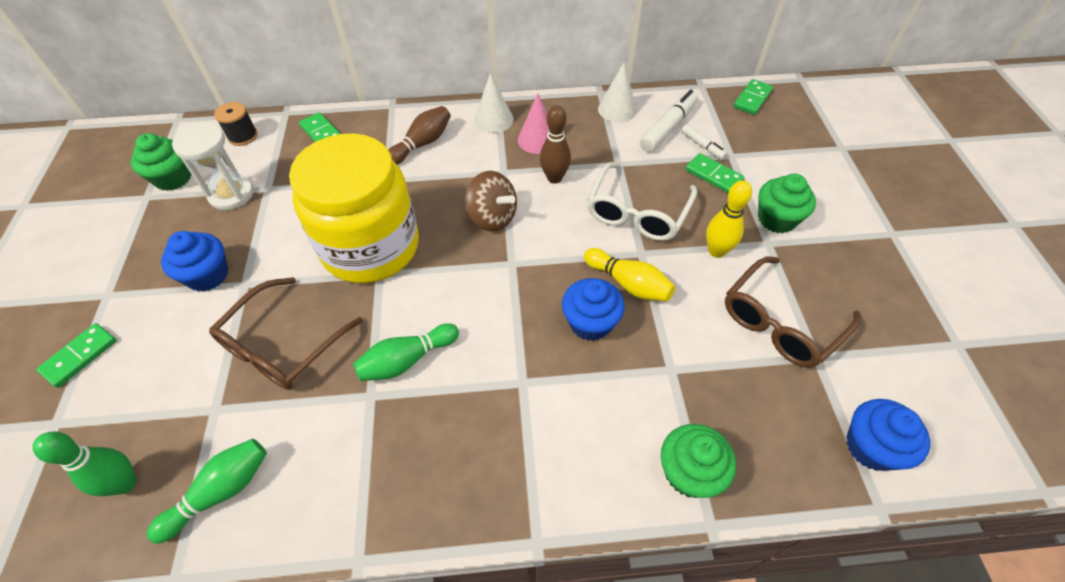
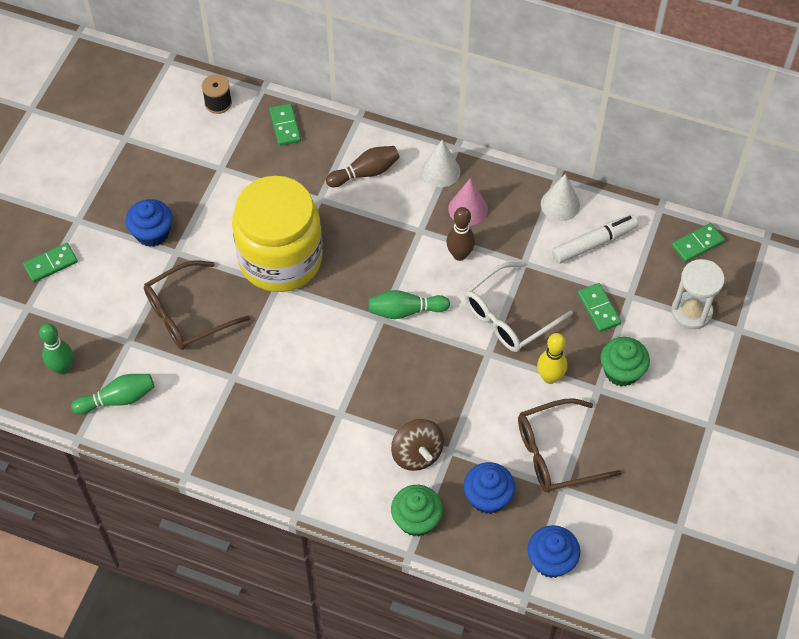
camera: 25 degrees right, 5 degrees up
(173, 178) = (150, 127): green cupcake -> none
(231, 194) = (191, 163): white hourglass -> white hourglass (691, 312)
(407, 360) = (268, 363): green bowling pin -> green bowling pin (405, 311)
(492, 217) = (388, 271): brown spinning top -> brown spinning top (417, 454)
(590, 322) = (413, 392): blue cupcake -> blue cupcake (488, 497)
(628, 284) = (461, 374): yellow bowling pin -> none
(702, 146) = (611, 275): white marker -> none

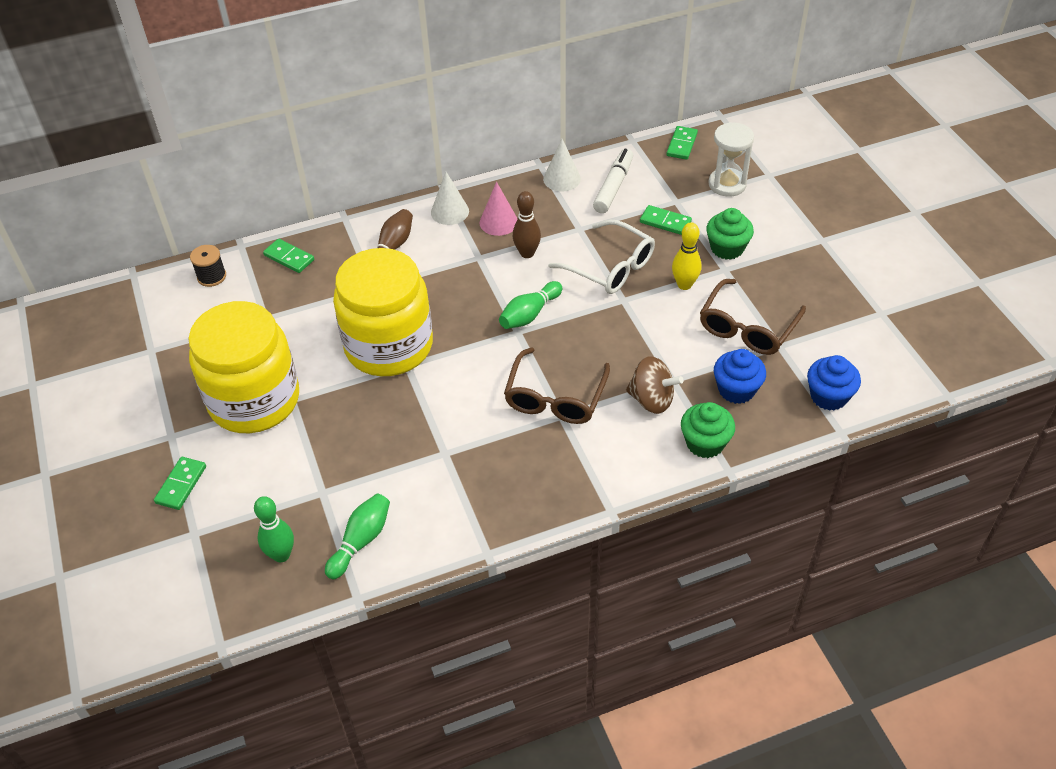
camera: 40 degrees left, 10 degrees down
(152, 233) = (254, 400): blue cupcake -> yellow jar
(188, 314) = (353, 435): brown glasses -> brown glasses (555, 397)
(509, 316) = (610, 267): white glasses -> white glasses turned 60 degrees counterclockwise

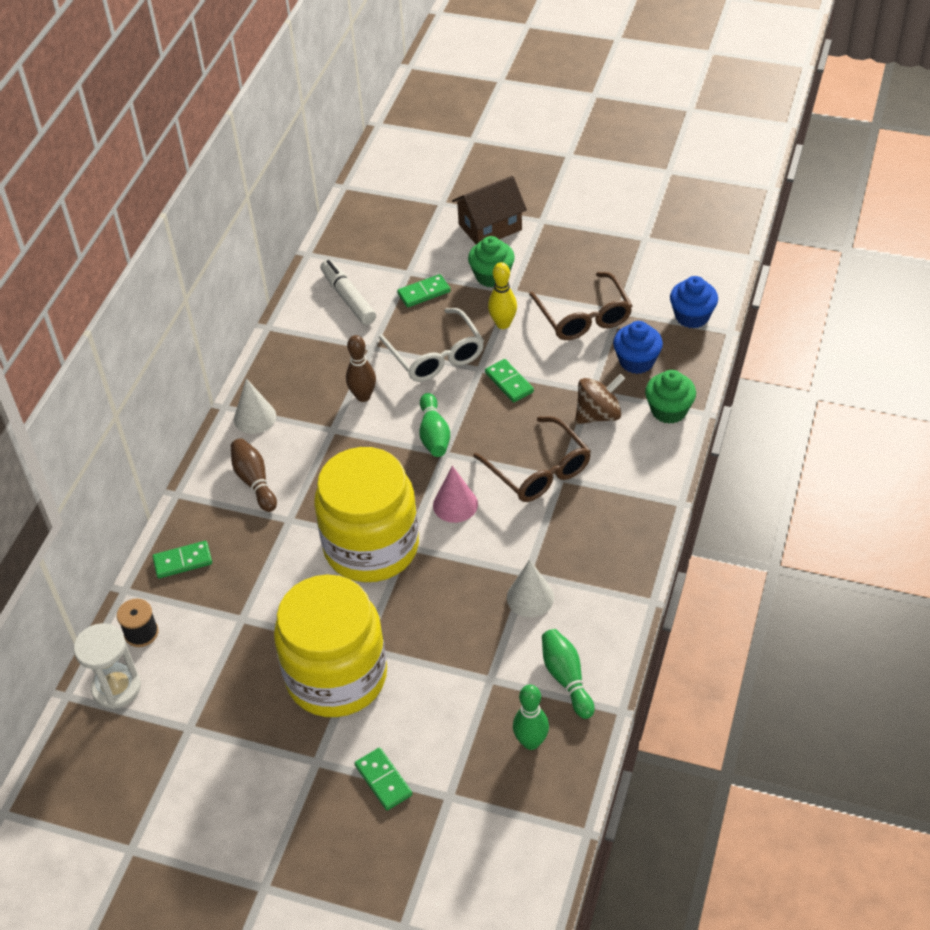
camera: 50 degrees left, 0 degrees up
(498, 222) = (305, 393): pink cone -> pink cone (455, 504)
(562, 179) = (301, 323): white cone -> white cone (530, 597)
(610, 267) = (435, 355): white glasses -> white glasses turned 75 degrees clockwise
(682, 144) = (348, 229): green domino -> green domino (509, 382)
(727, 184) = (424, 232): white hourglass -> white hourglass (116, 688)
(777, 216) = (490, 227): none -> brown house

